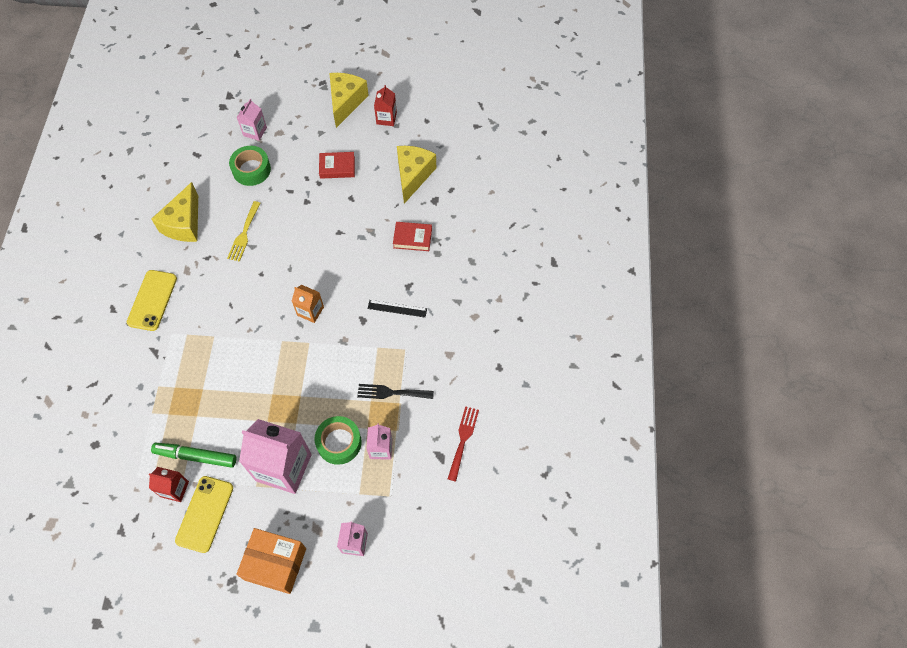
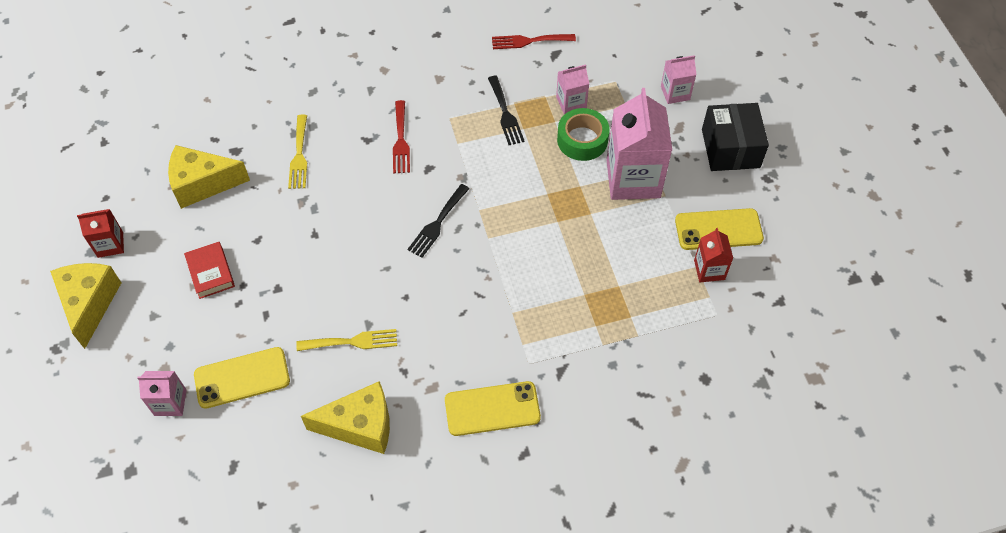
camera: 110 degrees left, 5 degrees down
(196, 456) = (664, 265): green marker -> none
(251, 170) = (242, 378): green tape -> yellow phone
(275, 564) = (730, 148): orange box -> black box
(310, 311) = (437, 223): orange carton -> black fork
(346, 102) = (90, 304): yellow cheese -> yellow cheese turned 90 degrees clockwise
(397, 308) = (401, 140): black ruler -> red fork
(412, 238) = (299, 155): red book -> yellow fork

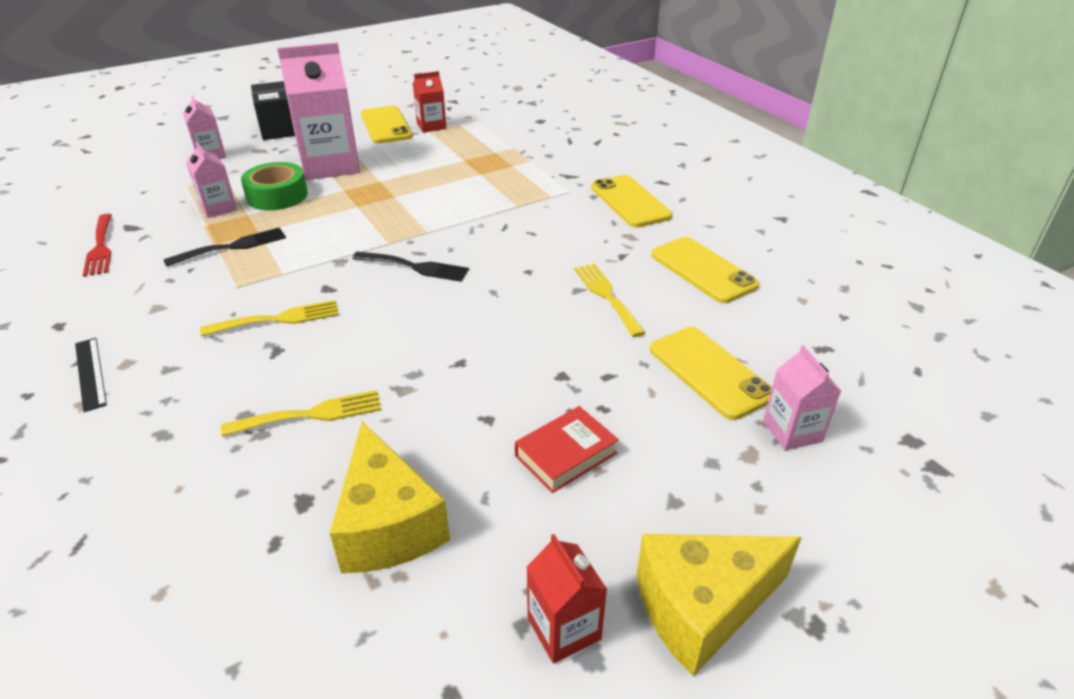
camera: 105 degrees left, 20 degrees down
(360, 426) = (703, 270): yellow cheese -> yellow phone
(380, 55) = (90, 373): none -> black ruler
(401, 140) = (278, 319): red fork -> yellow fork

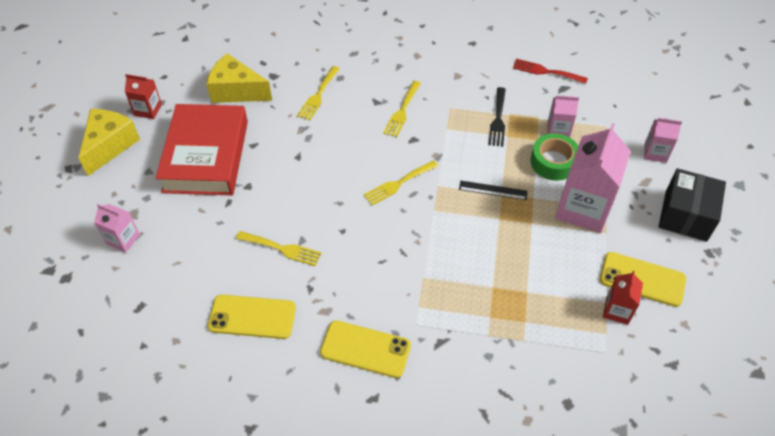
camera: 130 degrees right, 15 degrees up
(90, 373) = (419, 44): black ruler -> black ruler (493, 190)
(415, 267) = (398, 184): black fork -> yellow fork
(566, 454) = (206, 156): red book -> red book, size x2.31
(710, 372) = (184, 242): yellow phone -> none

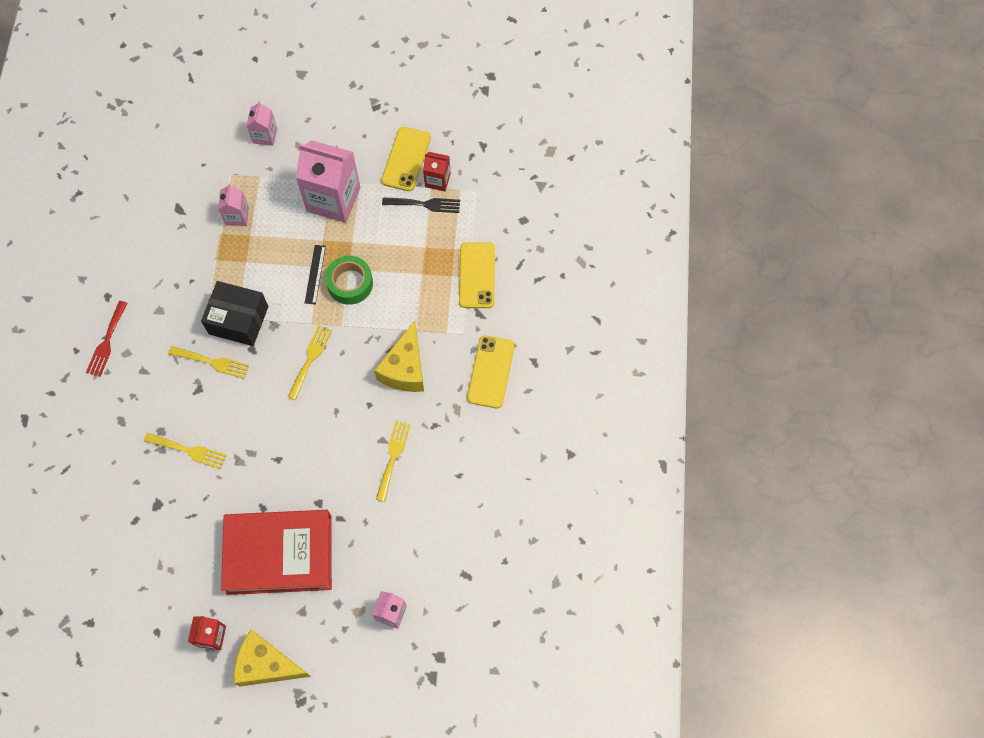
camera: 95 degrees left, 15 degrees up
(236, 91) = (181, 541): yellow cheese -> yellow cheese (405, 369)
(252, 317) = (468, 471): yellow phone -> yellow phone (477, 275)
(398, 184) = (310, 359): yellow fork -> yellow fork turned 120 degrees counterclockwise
(498, 120) = (224, 270): black fork -> black fork (425, 204)
(546, 71) = (154, 224): red fork -> red fork (107, 342)
(553, 162) = (279, 222): green tape -> green tape (350, 283)
(686, 215) = (337, 119): black box -> black box (238, 320)

